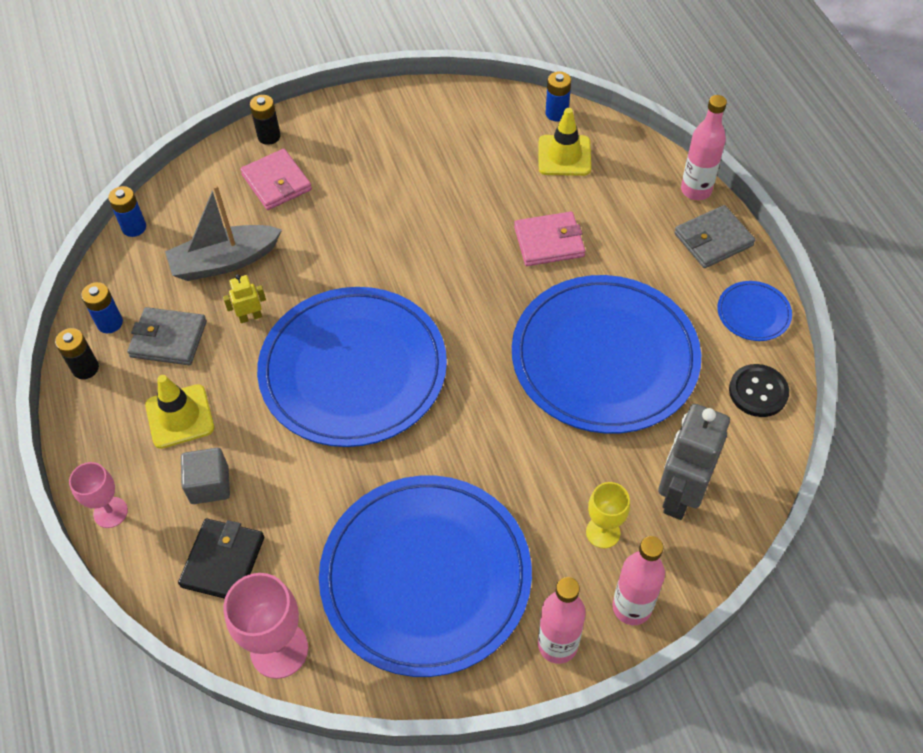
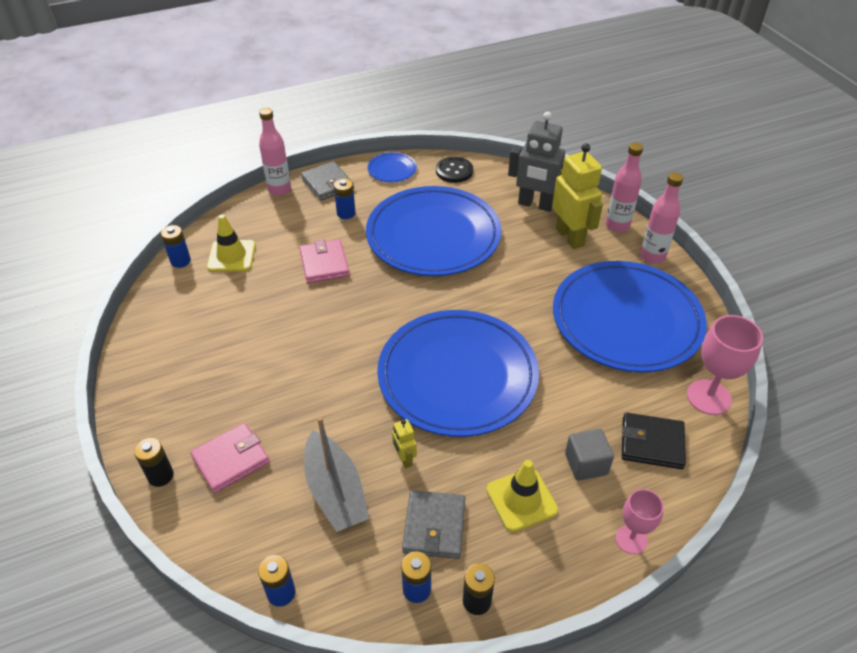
camera: 95 degrees left, 10 degrees down
(603, 532) = (570, 237): yellow goblet -> yellow robot
(649, 261) = (346, 213): none -> blue battery

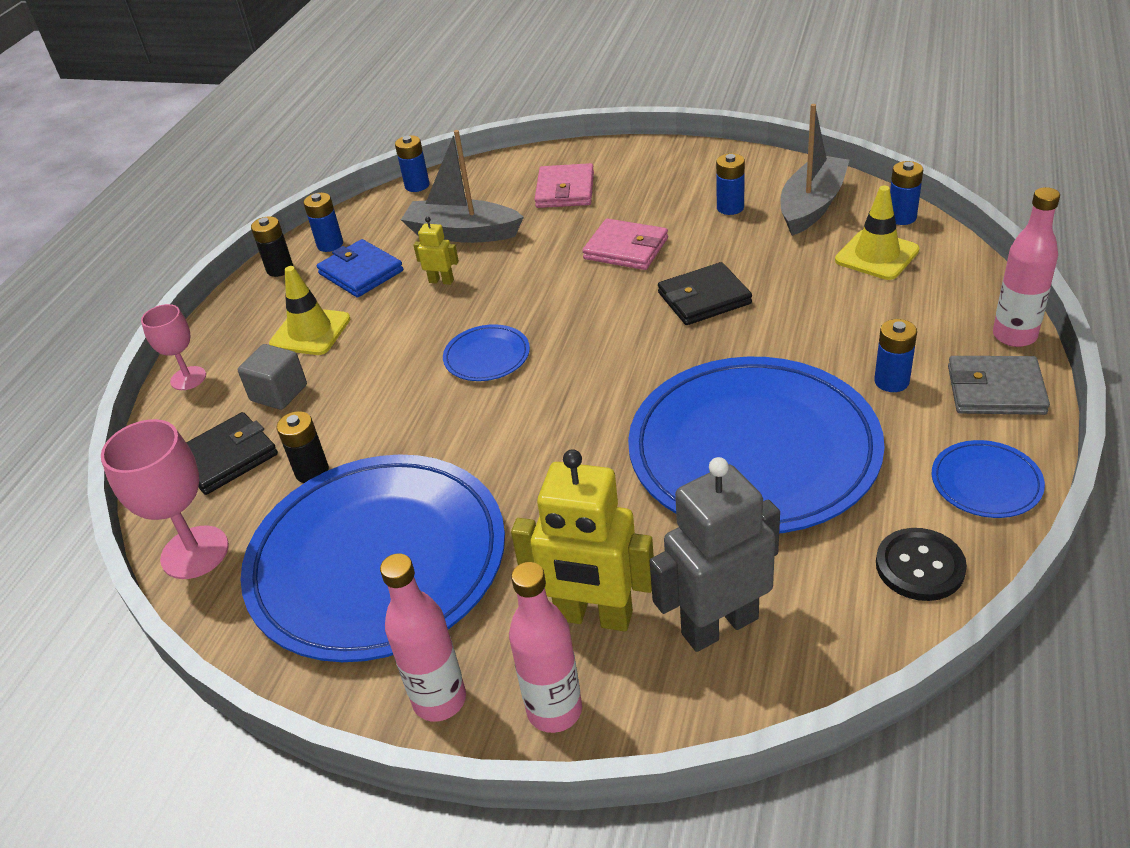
camera: 135 degrees right, 5 degrees down
(160, 476) = (592, 155): black battery -> black battery (312, 471)
(185, 305) = (811, 206): none -> grey boat
(208, 344) = (730, 208): none -> blue battery
(324, 264) = (788, 323): pink wallet -> pink wallet (626, 249)
(324, 307) = (704, 298): none -> black wallet
(434, 526) = (361, 272): grey wallet -> blue wallet
(457, 376) = (487, 356): blue plate -> blue plate, size x0.40

